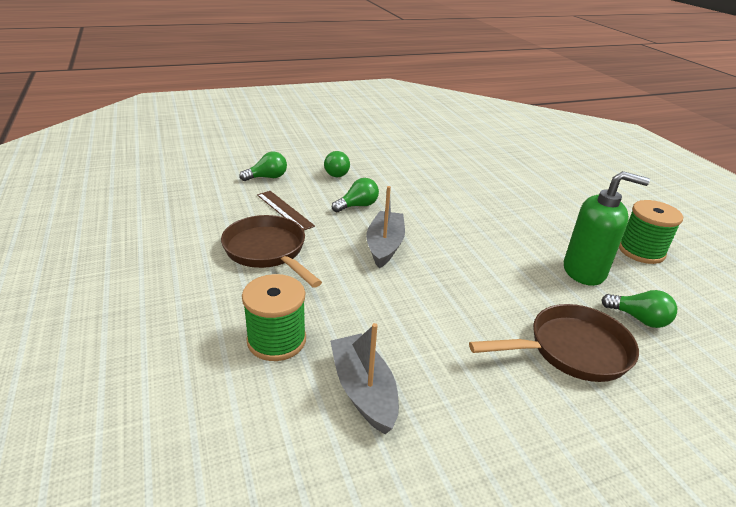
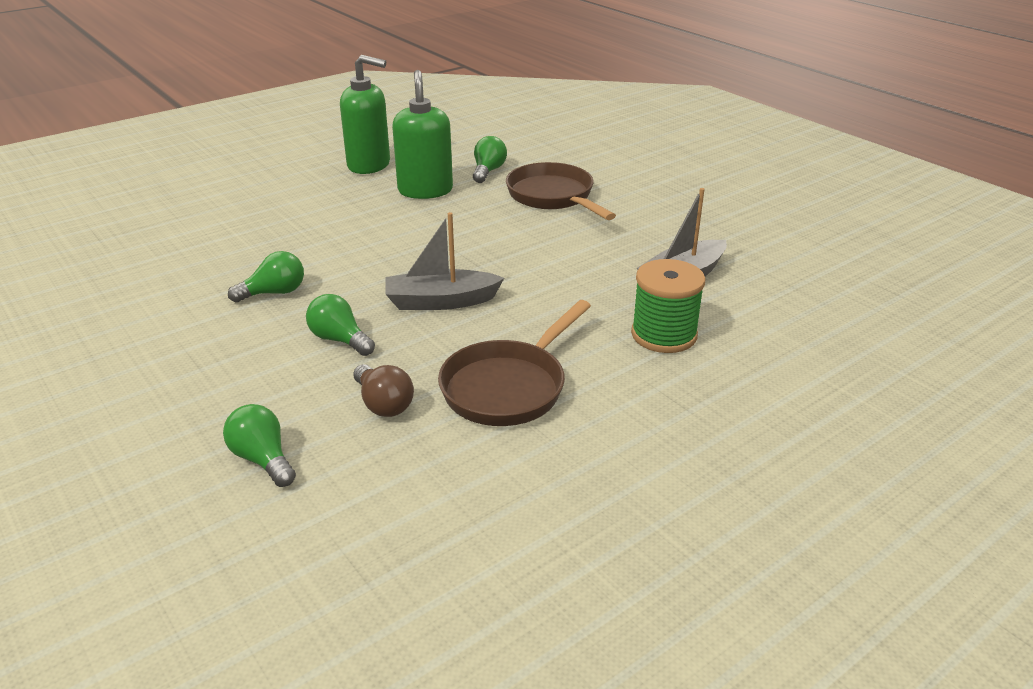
camera: 105 degrees left, 0 degrees up
(284, 210) = (383, 404): brown ruler -> brown light bulb
(336, 173) = (220, 384): green light bulb -> green light bulb (274, 293)
(641, 251) = (369, 165): green spool -> green soap dispenser

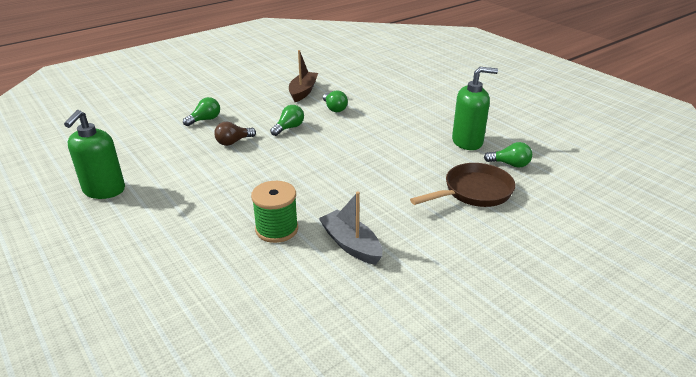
camera: 90 degrees right, 0 degrees up
(175, 330) = (303, 92): none -> brown boat
(369, 165) = (501, 121): green soap dispenser -> green soap dispenser (104, 190)
(441, 301) = (323, 152): grey boat -> none
(508, 387) = (237, 174): brown pan -> none

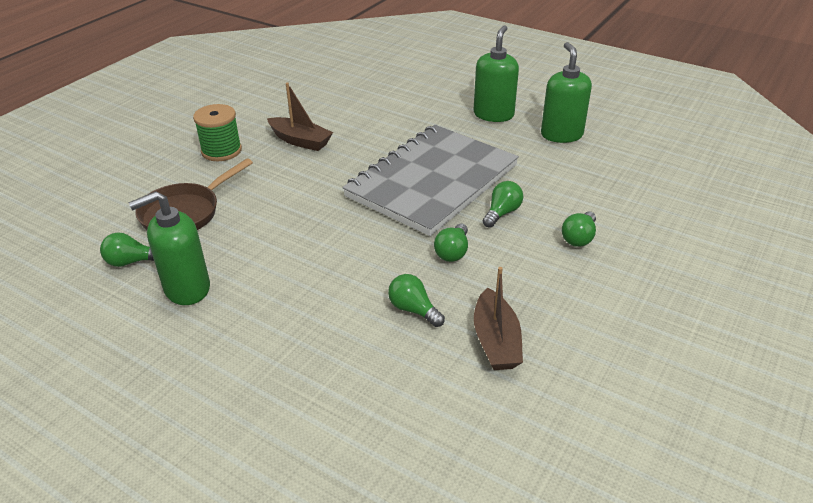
camera: 160 degrees right, 5 degrees up
(130, 229) = (493, 114): none -> green soap dispenser
(233, 142) = (502, 213): brown light bulb -> green light bulb
(259, 174) = (432, 181): none -> grey notebook
(277, 229) = (372, 138): green spool -> green spool (221, 151)
(351, 244) = (300, 141): grey boat -> brown boat

